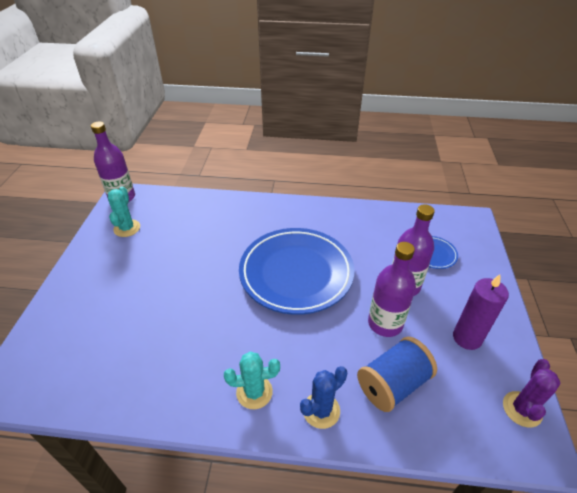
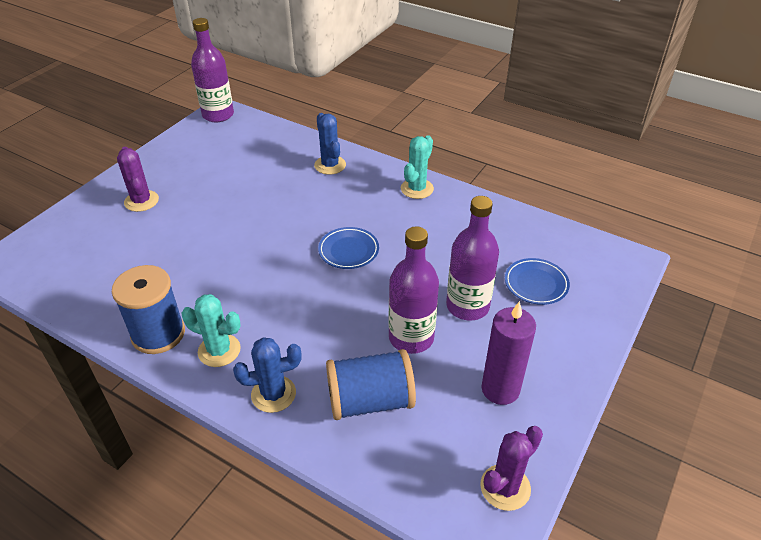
camera: 25 degrees right, 0 degrees up
(102, 288) = (141, 201): none -> purple cactus
(127, 228) = (202, 149): turquoise cactus -> turquoise cactus (417, 189)
(194, 399) = (158, 334): none -> blue spool
(237, 212) = (330, 165): none -> blue cactus
(296, 273) = (348, 251): blue plate -> blue plate, size x0.42

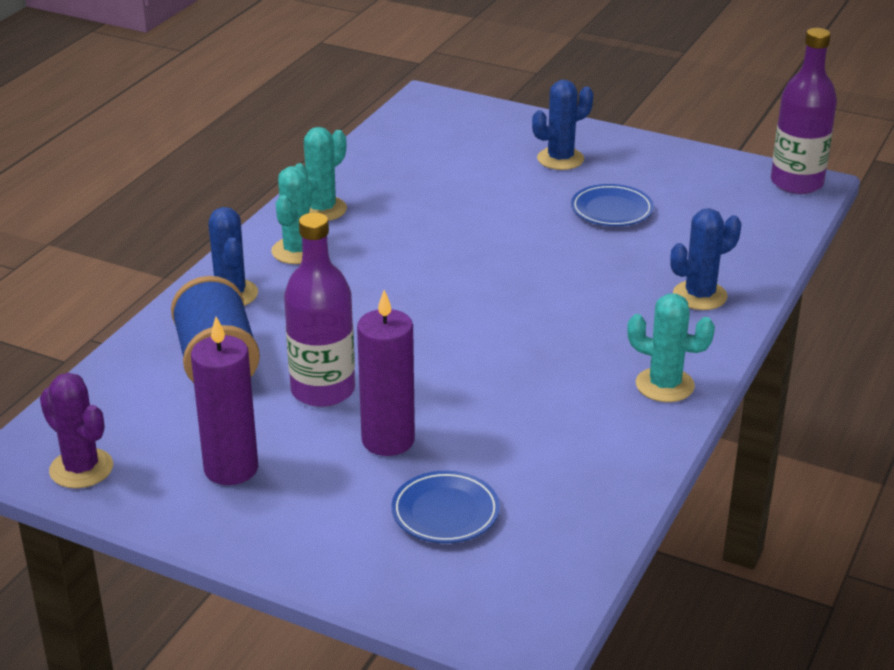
camera: 85 degrees right, 10 degrees down
(141, 201) = (560, 159): purple cactus -> blue cactus
(158, 334) = (322, 209): blue spool -> turquoise cactus
(348, 251) = (492, 328): blue plate -> blue plate (611, 210)
(467, 306) = (388, 440): purple bottle -> purple candle

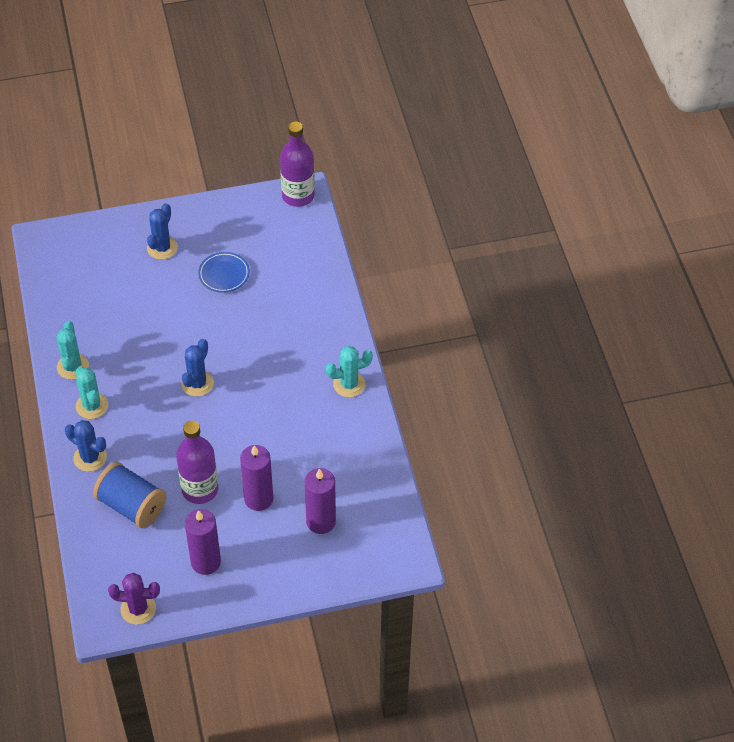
camera: 40 degrees left, 20 degrees up
(445, 512) = (321, 521): blue plate -> purple candle
(699, 296) = (317, 313): blue cactus -> blue cactus (197, 383)

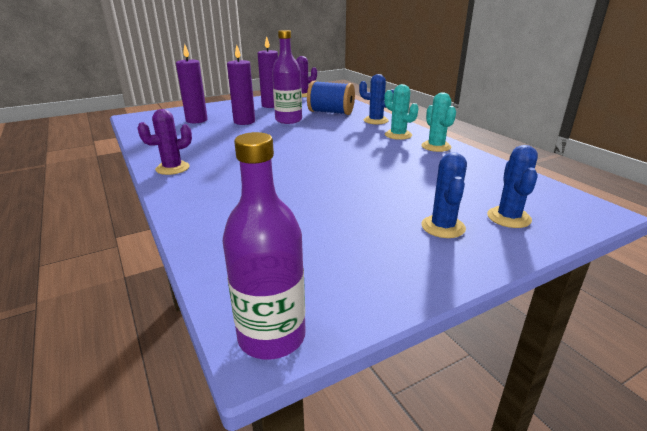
camera: 165 degrees right, 25 degrees down
(197, 383) = (320, 152): blue cactus -> blue cactus (508, 217)
(224, 274) = (343, 217): blue plate -> none
(349, 384) = (172, 168): turquoise cactus -> purple cactus

